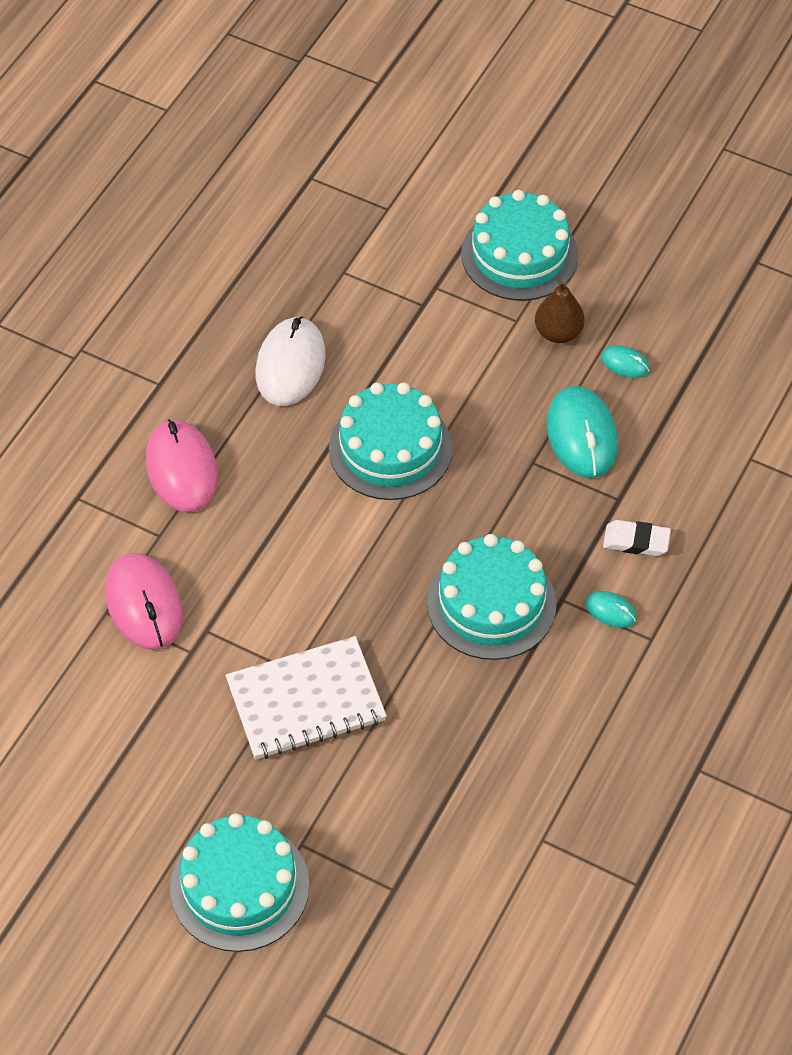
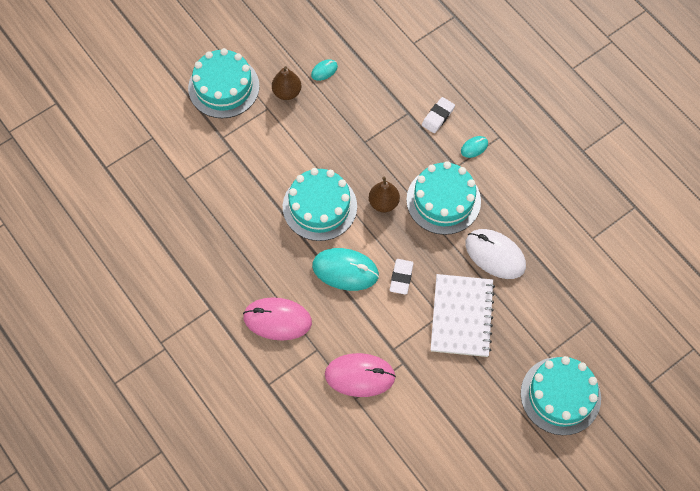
camera: 65 degrees left, 10 degrees up
(290, 365) = (235, 233): white mouse -> white mouse (495, 255)
(329, 597) = (401, 277): none -> white eraser
(442, 526) = (383, 203): none -> brown pear
(581, 435) = (359, 111): turquoise mouse -> turquoise mouse (345, 270)

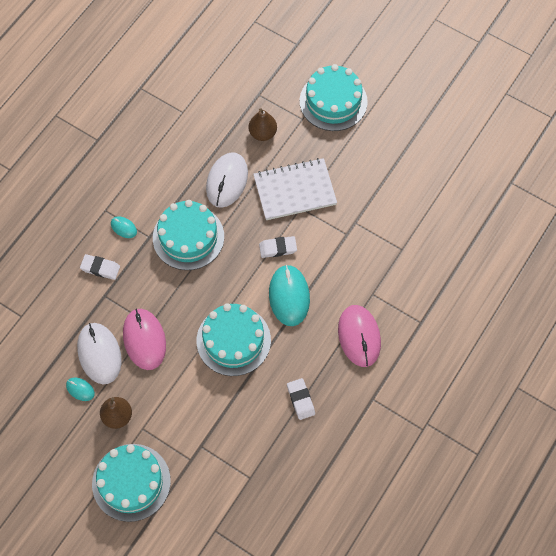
camera: 110 degrees left, 0 degrees up
(237, 245) = (300, 400): none -> white eraser
(351, 94) = (99, 354): none -> white mouse
(360, 376) = (381, 252): pink mouse -> pink mouse (144, 340)
(383, 203) = (209, 286): brown pear -> brown pear (262, 133)

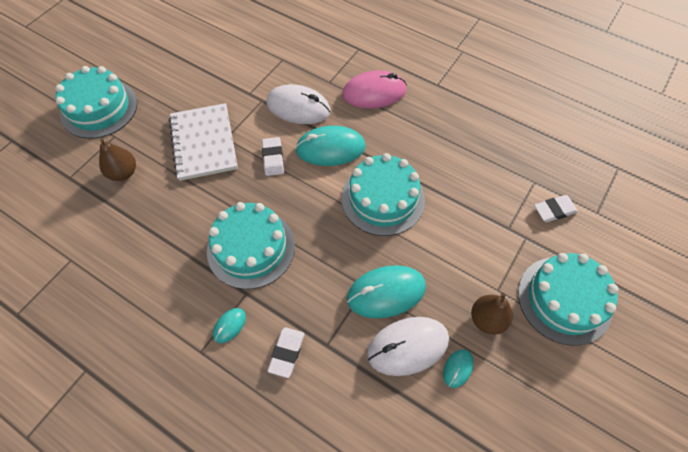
camera: 90 degrees left, 5 degrees down
(144, 340) = (386, 292): pink mouse -> turquoise mouse
(227, 181) = (180, 208): white mouse -> white mouse (298, 107)
(300, 400) = (444, 139): white eraser -> white eraser (554, 210)

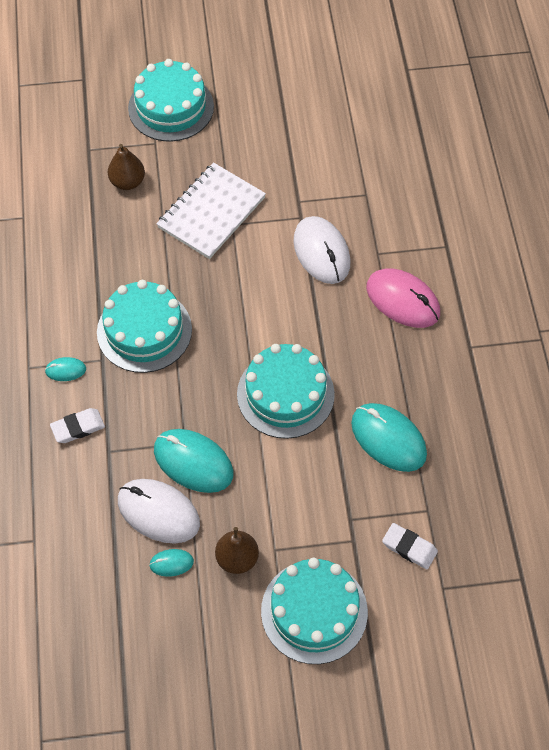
camera: 50 degrees right, 0 degrees up
(273, 158) = (246, 277): white eraser -> none
(330, 148) = (300, 313): turquoise mouse -> turquoise mouse (388, 439)

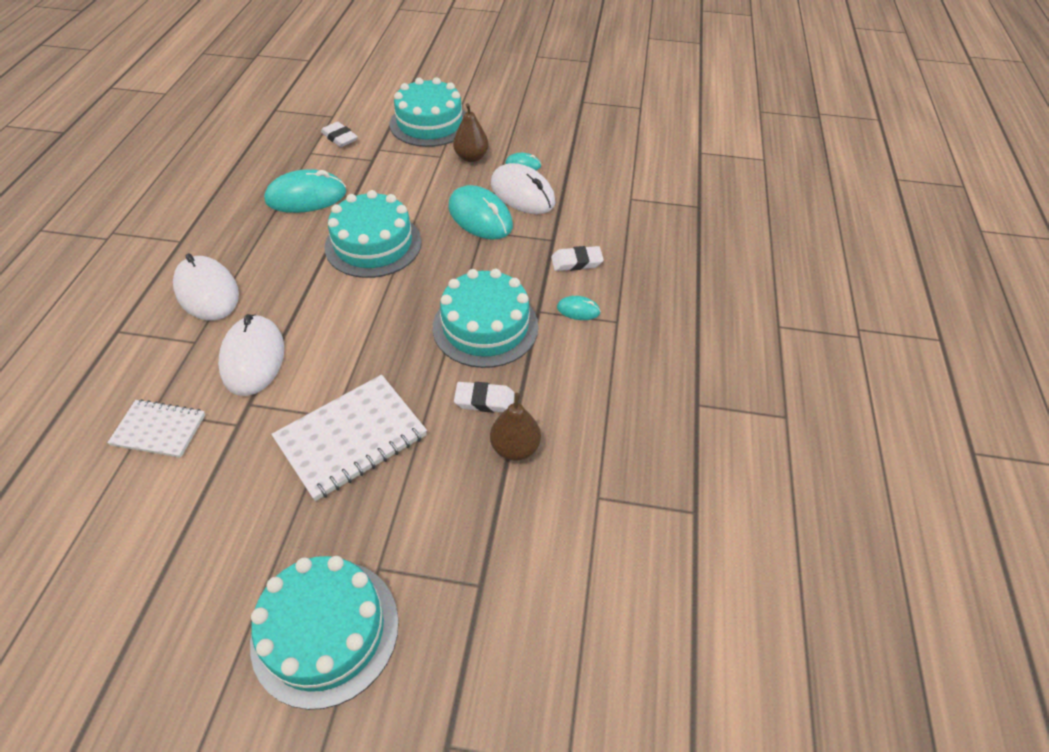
camera: 165 degrees left, 10 degrees down
(123, 265) = (484, 400): none -> white eraser
(127, 182) = (441, 512): brown pear -> brown pear (515, 448)
(350, 184) = (159, 430): none -> white notebook
(388, 439) = (306, 197): turquoise mouse -> turquoise mouse turned 75 degrees counterclockwise
(402, 300) = (207, 291): pink mouse -> white mouse

